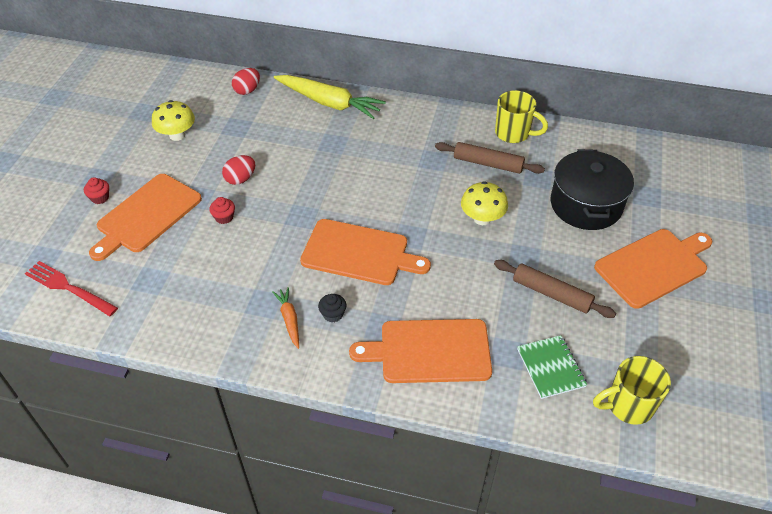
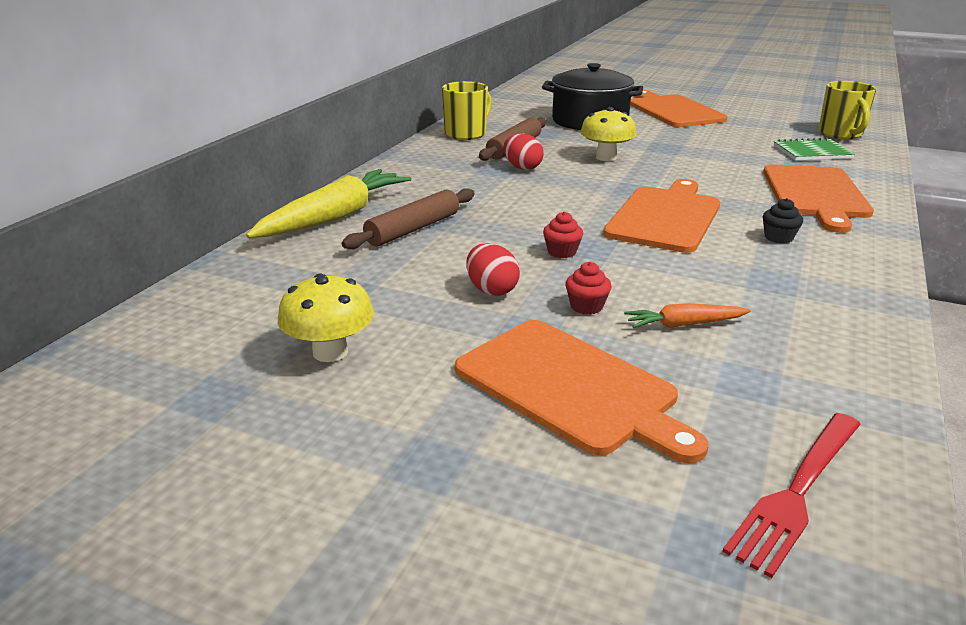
camera: 80 degrees left, 20 degrees down
(100, 198) = (501, 455): red cupcake -> red cupcake (562, 252)
(247, 90) = (243, 277): red egg -> red egg (522, 168)
(289, 319) = (798, 264): orange carrot -> orange carrot (684, 324)
(551, 294) = (716, 143): brown rolling pin -> brown rolling pin (413, 229)

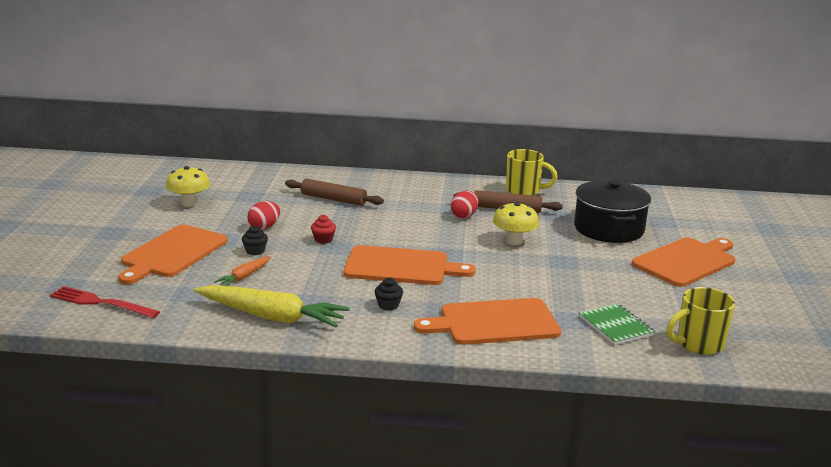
camera: 70 degrees right, 5 degrees down
(335, 217) = (338, 179): yellow carrot -> yellow carrot (272, 317)
(586, 306) = (255, 251): red cupcake -> black cupcake
(684, 324) = (244, 276): orange carrot -> orange carrot turned 120 degrees counterclockwise

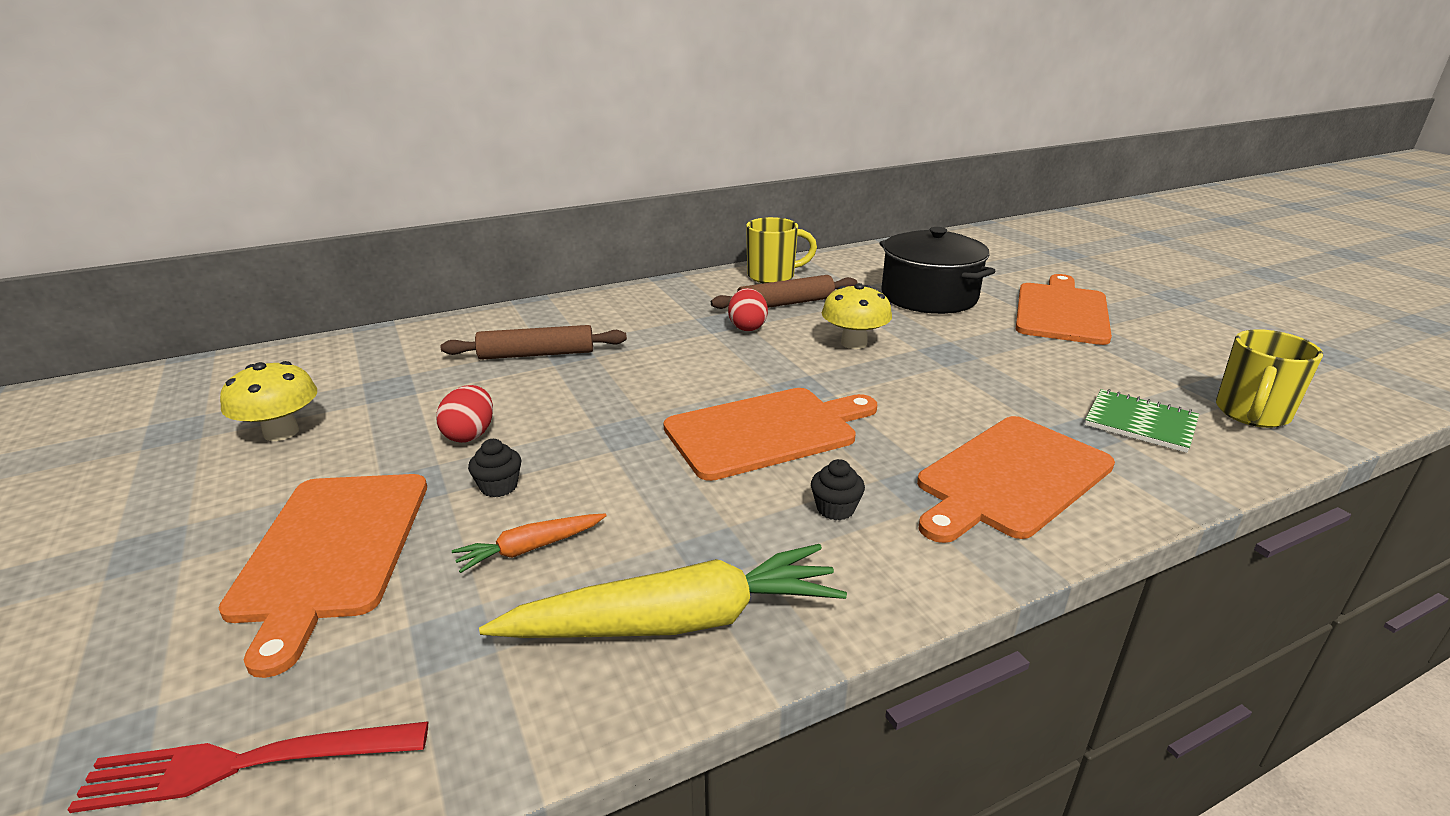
camera: 30 degrees left, 5 degrees up
(244, 276) = (530, 548): orange carrot -> orange carrot turned 60 degrees clockwise
(323, 240) = (595, 425): red cupcake -> none

